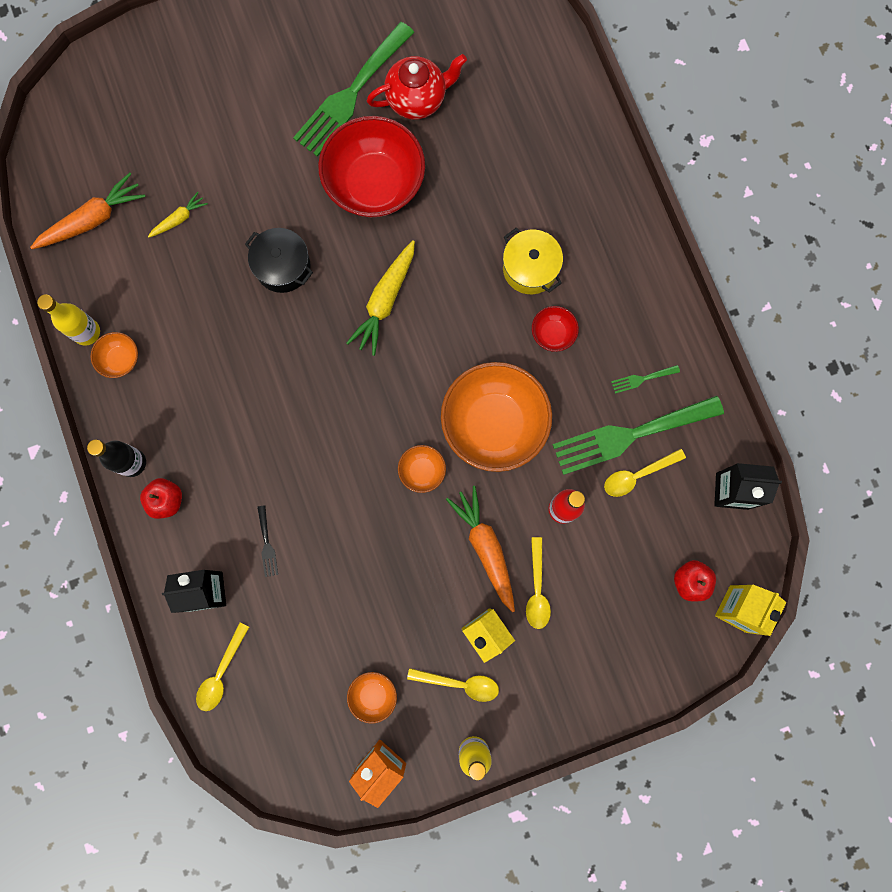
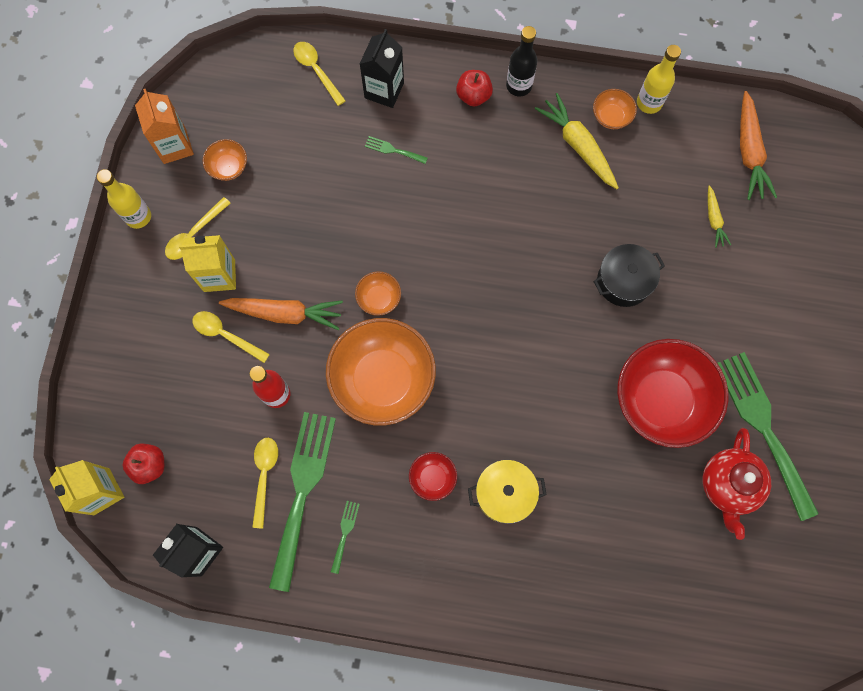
camera: 120 degrees right, 5 degrees down
(267, 544) = (393, 150): black fork -> green fork
(385, 301) = (545, 349): yellow carrot -> yellow carrot (578, 146)

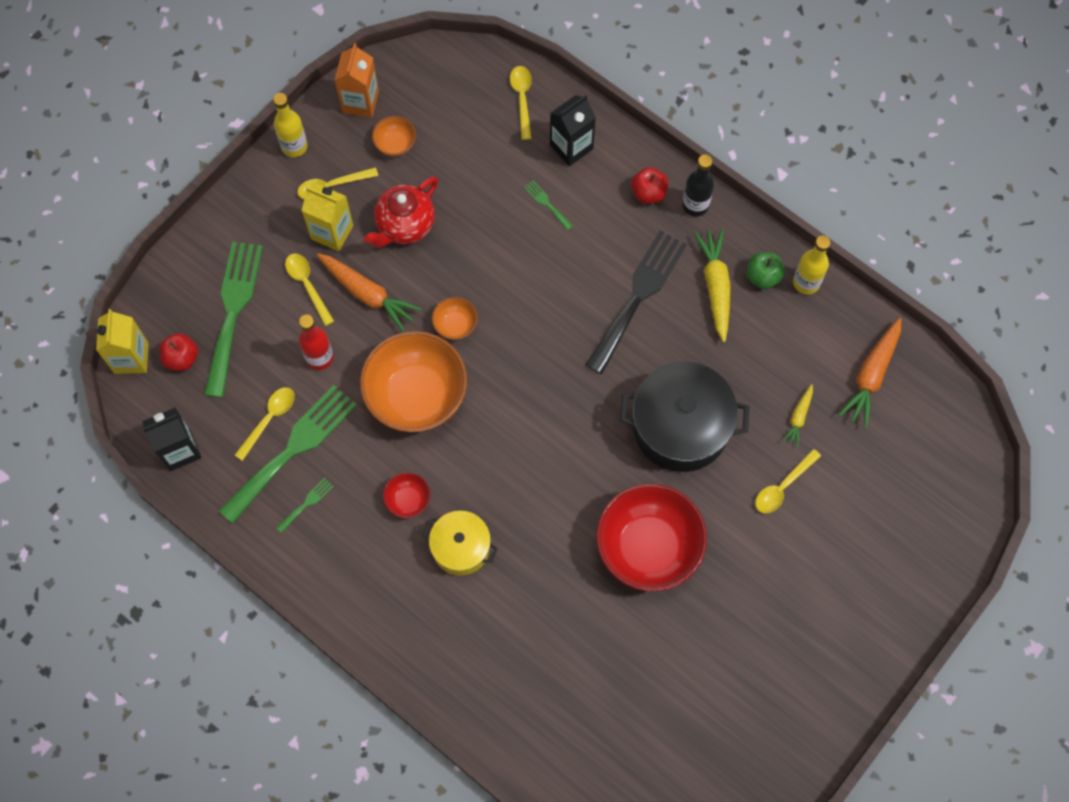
camera: 30 degrees right, 5 degrees down
(519, 188) = (638, 296): none -> black fork
(611, 116) = (763, 276): orange bowl -> green apple
(624, 281) = (680, 427): black pot -> black pot, size x1.71
(728, 485) = (660, 652): red teapot -> red teapot (405, 225)
(737, 285) = (782, 487): none -> yellow spoon
(763, 427) = (725, 621): green fork -> green fork (233, 311)

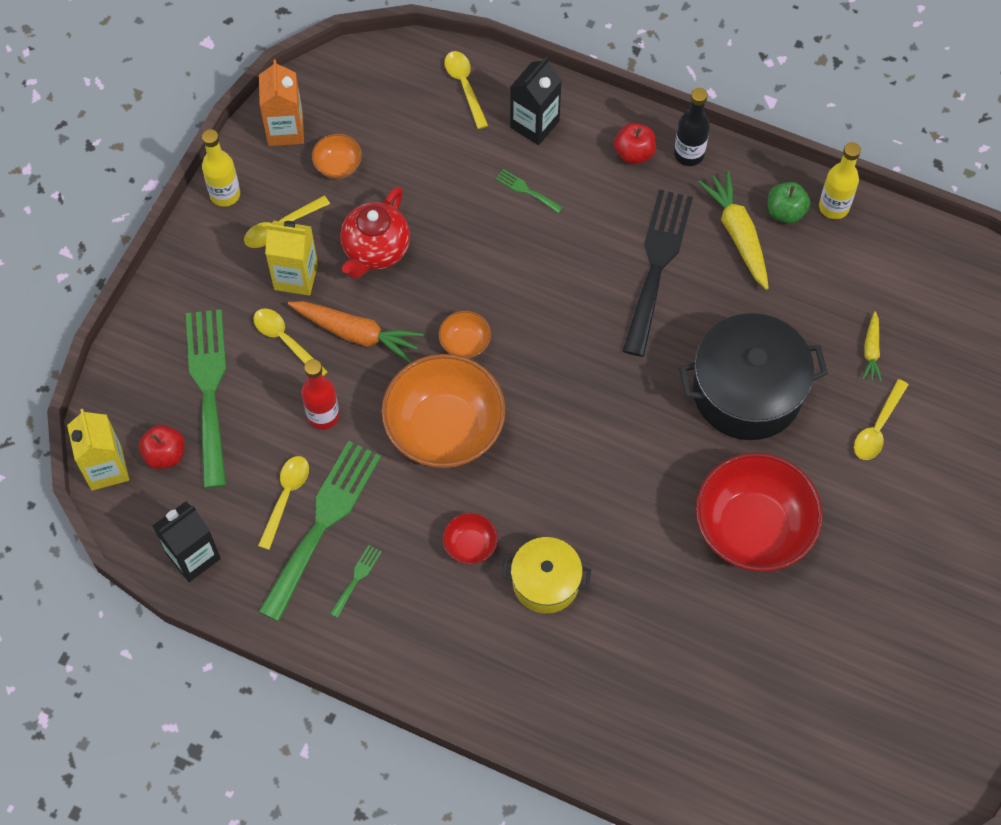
camera: 15 degrees left, 5 degrees down
(871, 376) = (934, 287): orange carrot -> none

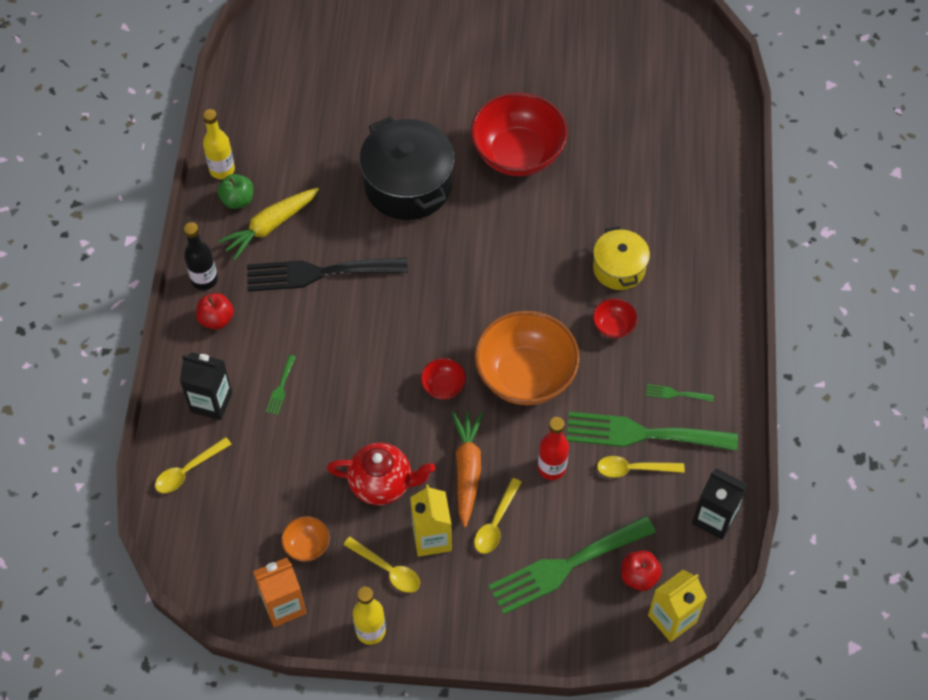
camera: 110 degrees left, 5 degrees down
(465, 343) = (443, 386): orange bowl -> red bowl
(871, 350) = (342, 118): yellow carrot -> none
(877, 428) = (405, 100): yellow spoon -> none

